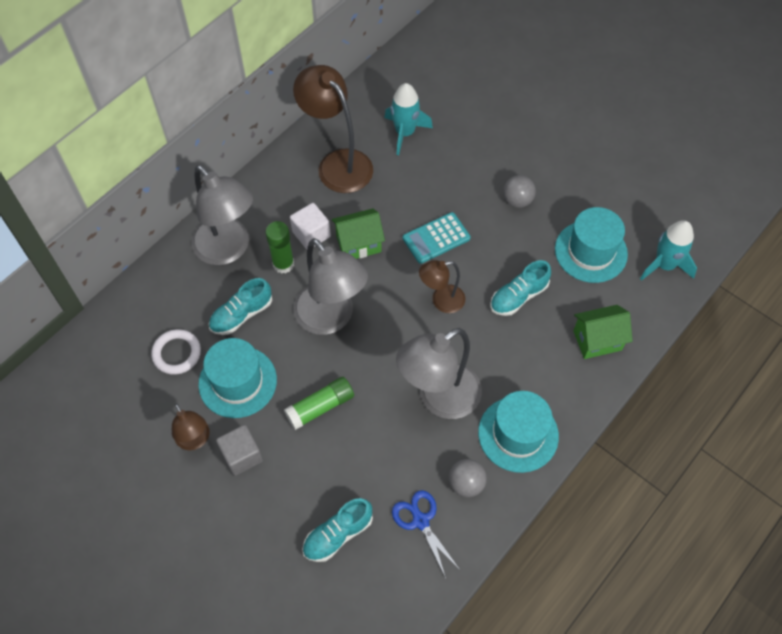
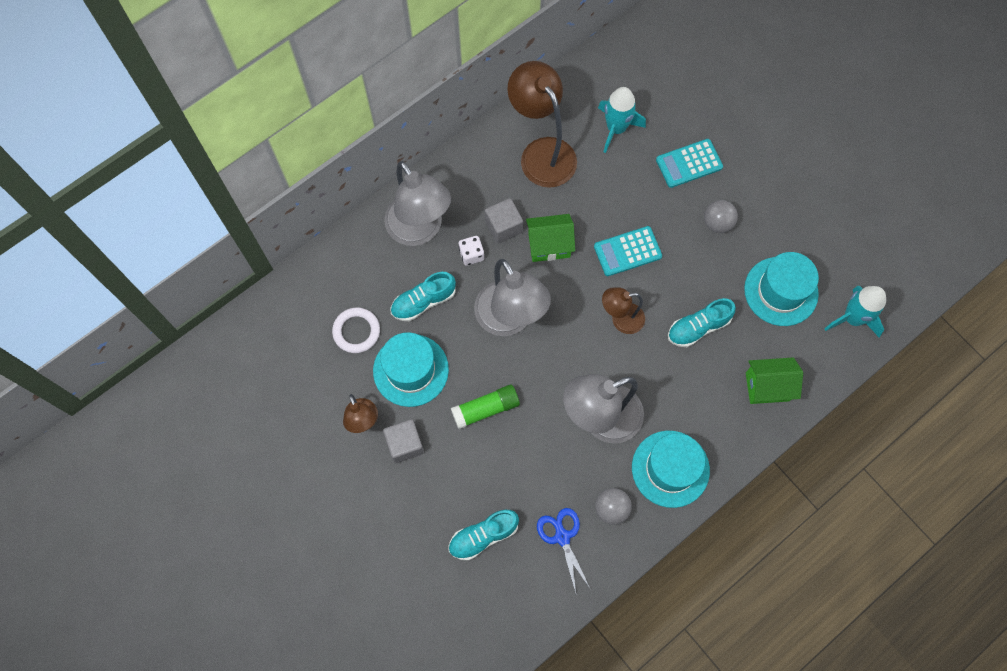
camera: 10 degrees right, 10 degrees up
(283, 264) = (471, 255): green glue stick -> white dice
(311, 234) = (503, 227): white cube -> grey cube
(479, 153) = (689, 164): none -> turquoise calculator

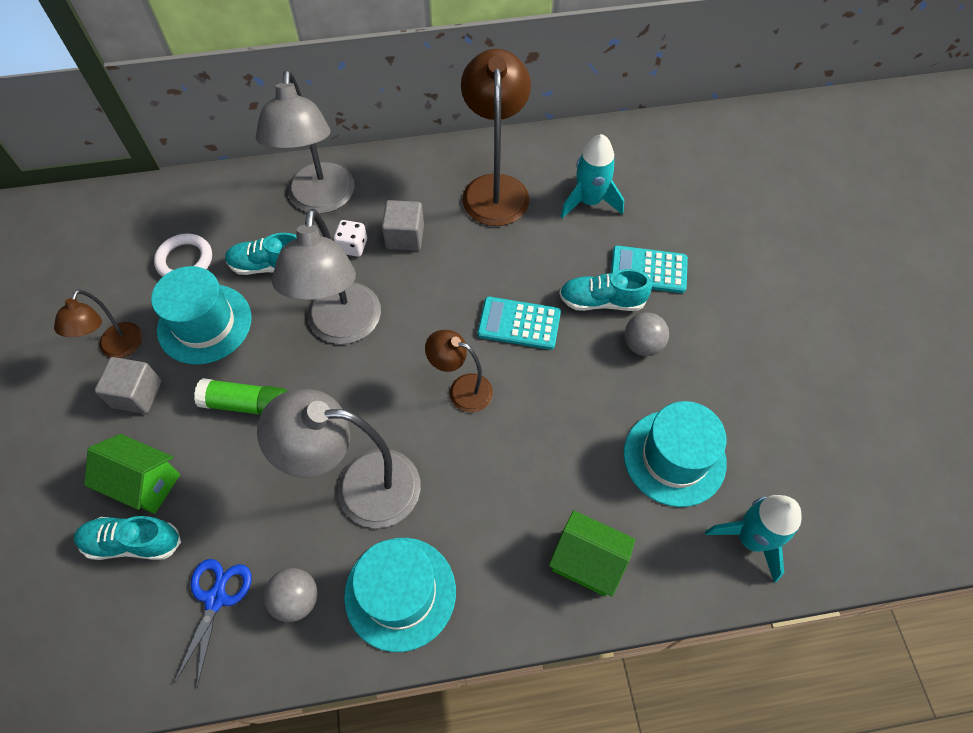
camera: 30 degrees right, 10 degrees down
(549, 245) = (438, 276): green house -> green house (145, 483)
(698, 327) = (546, 445): turquoise shoe -> turquoise shoe (602, 301)

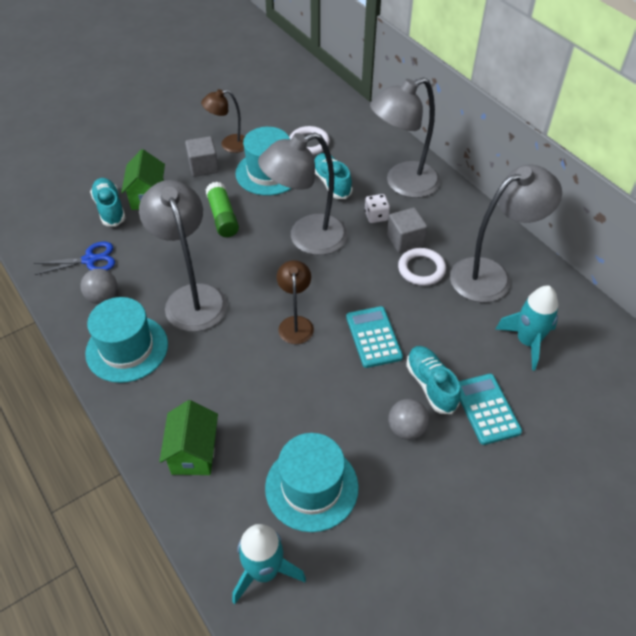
camera: 65 degrees right, 10 degrees down
(453, 241) = (421, 269): none -> white ring
(495, 188) = (491, 275): brown lamp -> grey lamp

